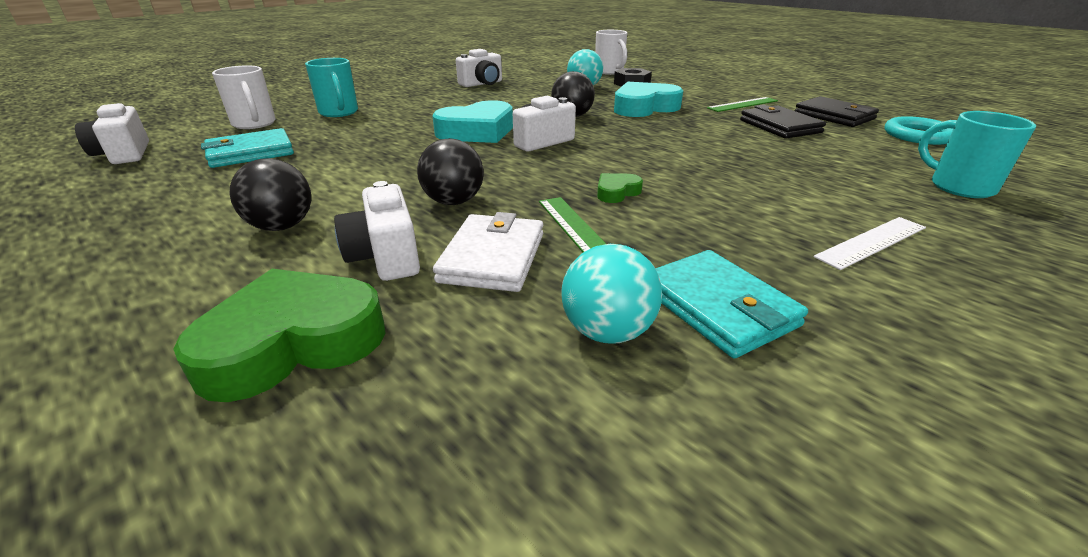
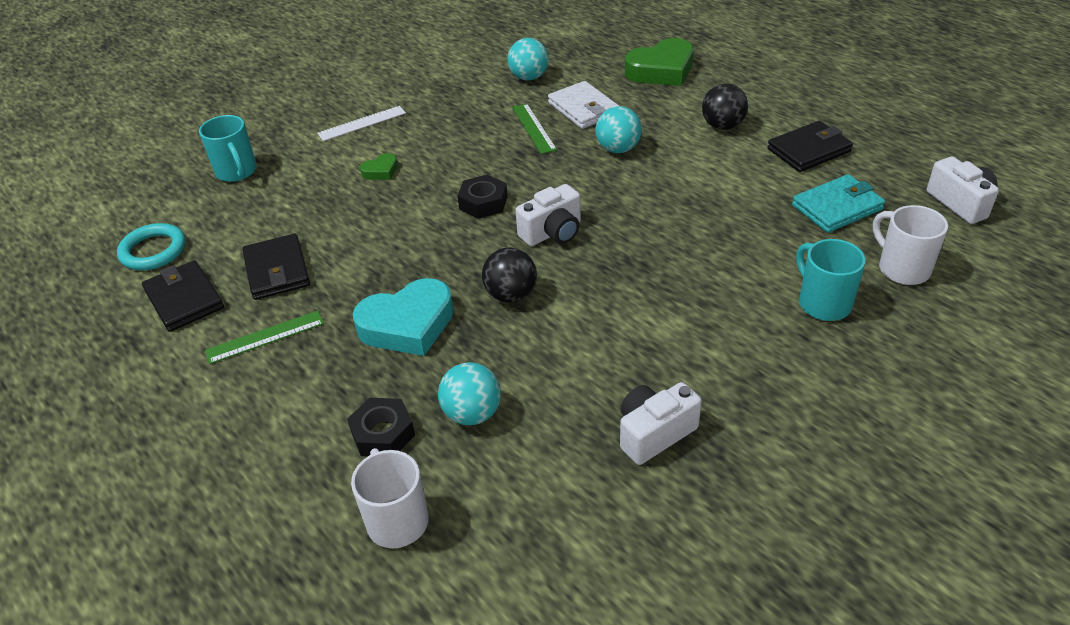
camera: 175 degrees left, 10 degrees up
(203, 196) = (809, 150): none -> black wallet
(385, 256) = (644, 108): white camera -> none
(454, 202) = (618, 149): black ball -> turquoise ball
(477, 131) = (623, 253): turquoise heart -> none
(493, 257) = (583, 109): white wallet -> white wallet turned 45 degrees counterclockwise
(616, 192) = (498, 161): green heart -> green heart (381, 171)
(618, 159) = (483, 203): none -> black nut
(718, 307) = (475, 88): turquoise wallet -> none

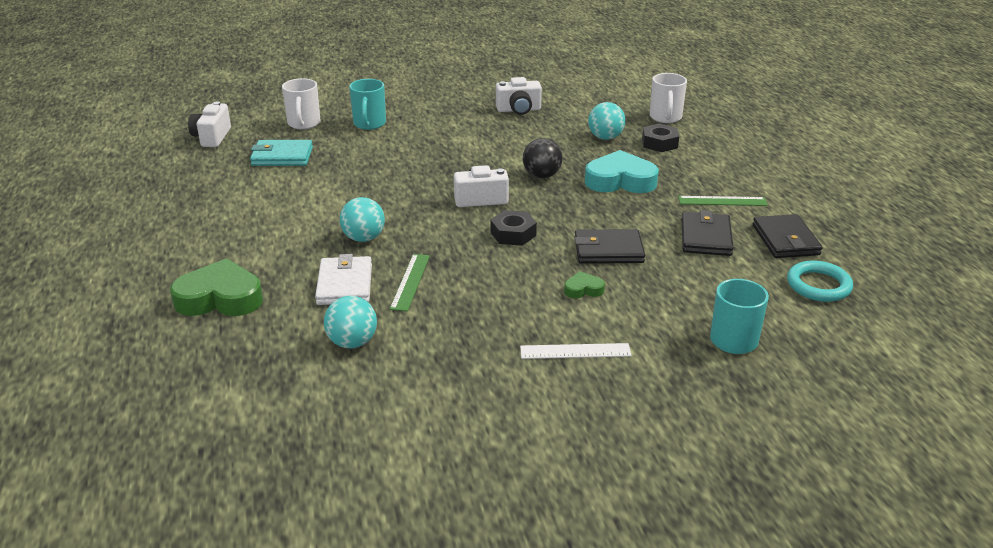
camera: 155 degrees left, 10 degrees down
(722, 126) = (259, 228): black ball -> none
(809, 150) = (234, 191): black wallet -> black wallet (608, 250)

